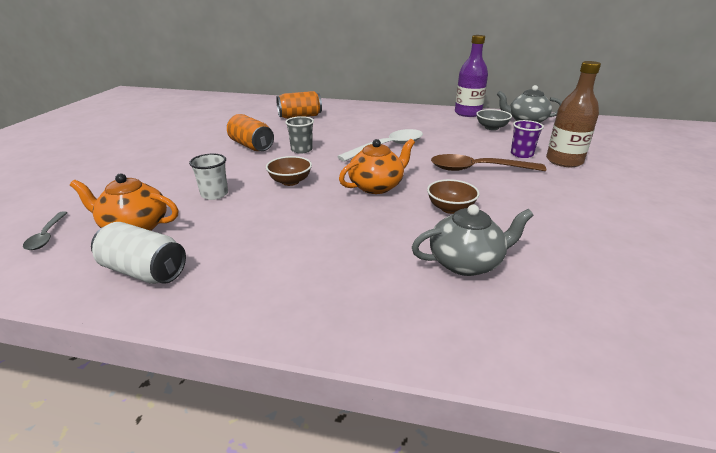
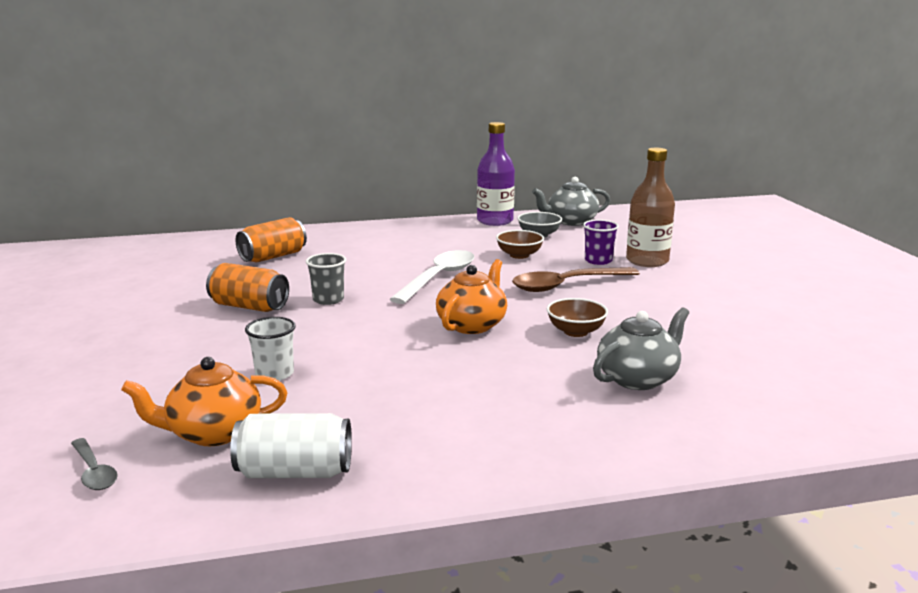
camera: 25 degrees left, 10 degrees down
(290, 181) = (359, 340): brown bowl -> brown bowl (519, 255)

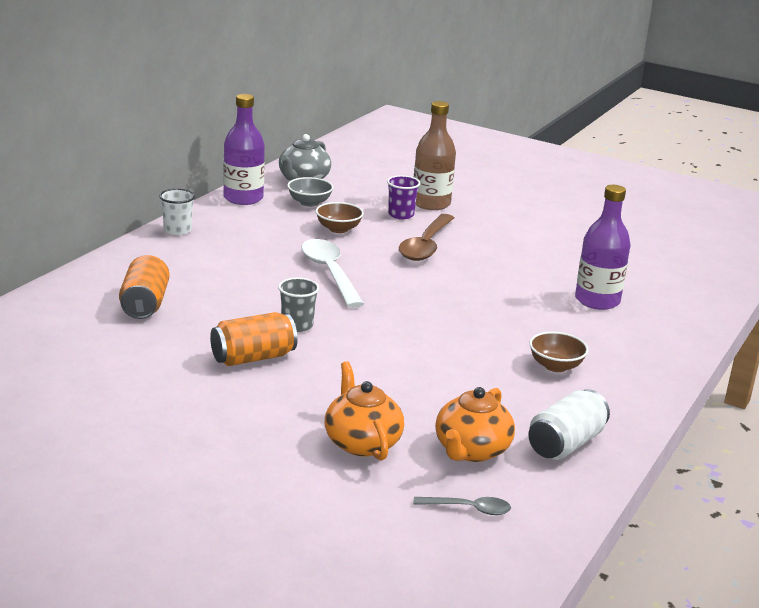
camera: 50 degrees left, 5 degrees up
(274, 374) = (408, 397): white cup -> white cup (177, 230)
(472, 325) = (439, 303): orange teapot -> orange teapot (362, 442)
(575, 331) = (505, 282): brown bowl -> brown bowl (555, 366)
(638, 378) = (597, 301): grey teapot -> purple bottle

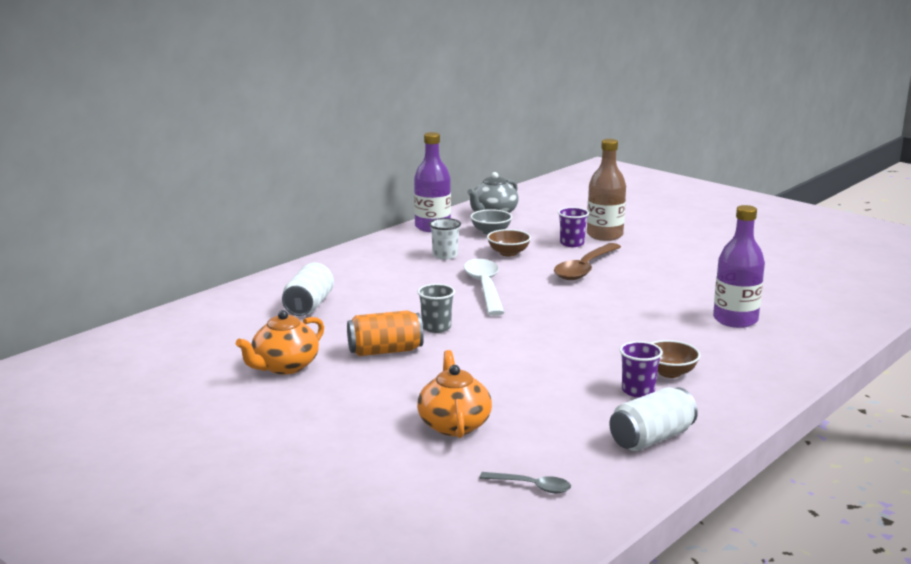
camera: 15 degrees right, 5 degrees down
(144, 304) = (309, 305): orange can -> white can
(177, 230) = (363, 250): white cup -> white cup (445, 255)
(471, 450) = (555, 438): orange teapot -> orange teapot (284, 367)
(532, 389) = (638, 391): none -> purple cup

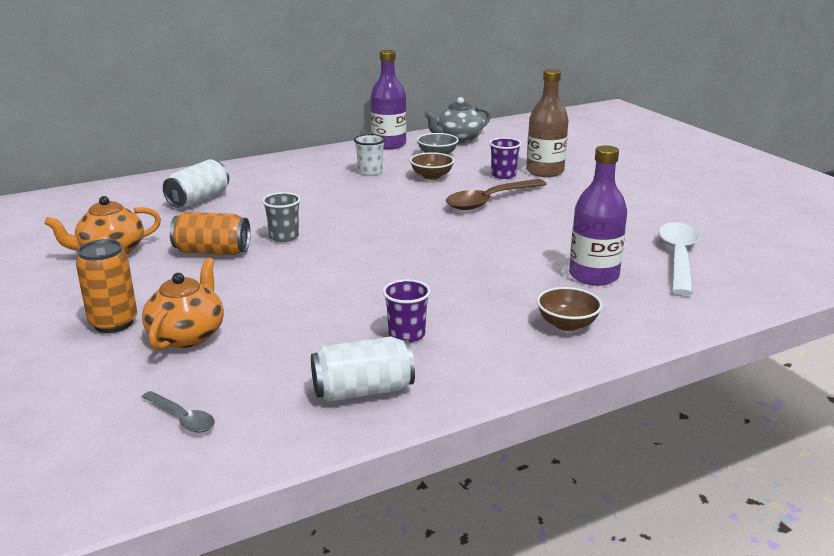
camera: 20 degrees right, 5 degrees up
(373, 427) = (113, 323): none -> orange can
(485, 287) = (372, 205): white spoon -> white spoon (678, 258)
(669, 372) = (461, 321): brown bowl -> brown bowl (567, 324)

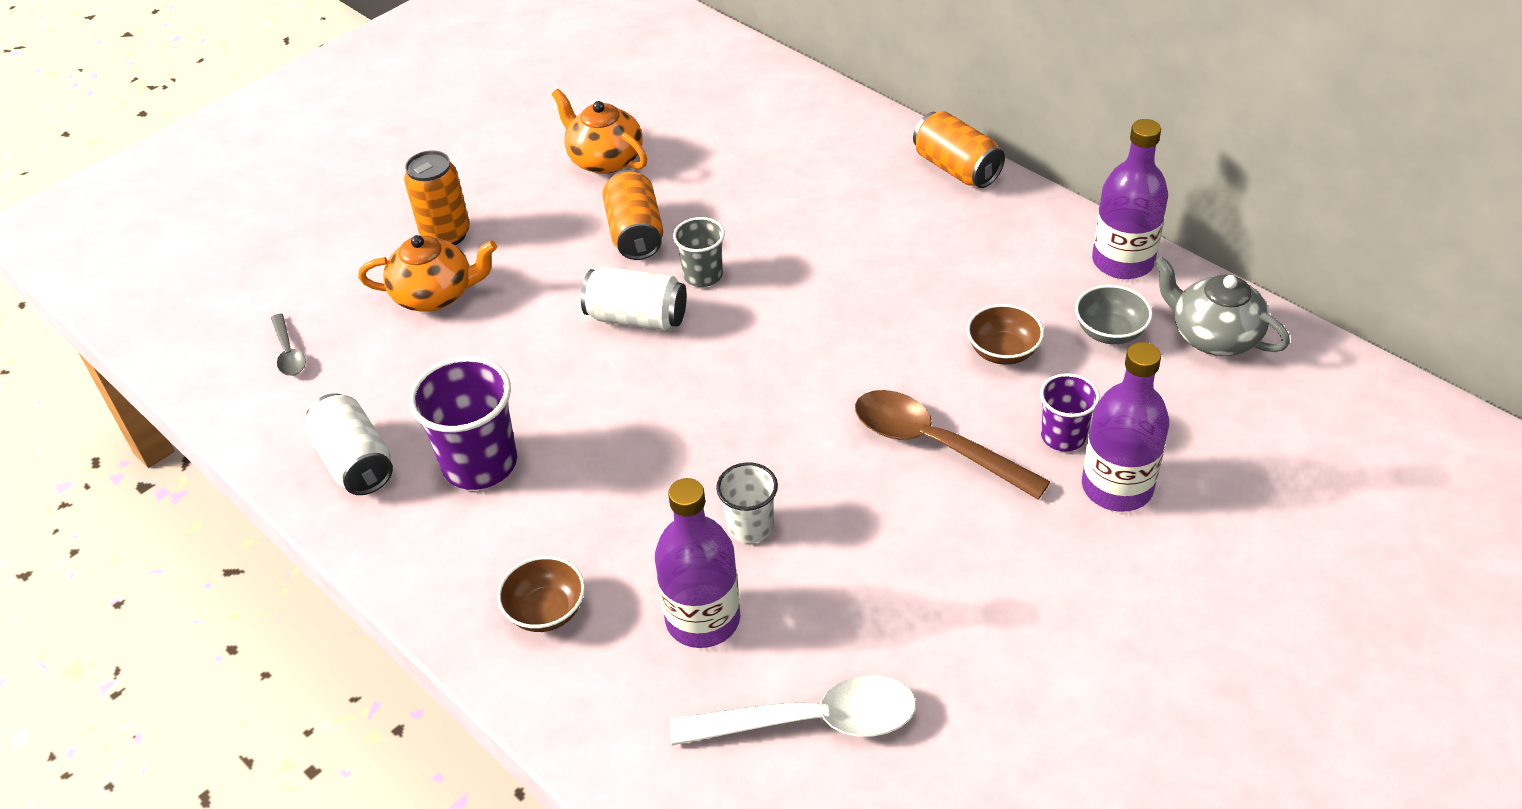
camera: 75 degrees right, 20 degrees up
(182, 418) = (288, 352): grey spoon -> grey spoon turned 45 degrees counterclockwise
(199, 200) = (783, 160): white can -> white can (637, 318)
(270, 162) = (956, 168): none -> orange can
(370, 171) = (984, 278): white cup -> white cup (750, 526)
(406, 334) = (480, 463): purple cup -> purple cup, size x1.71
(545, 171) = (1117, 487): brown bottle -> purple bottle

